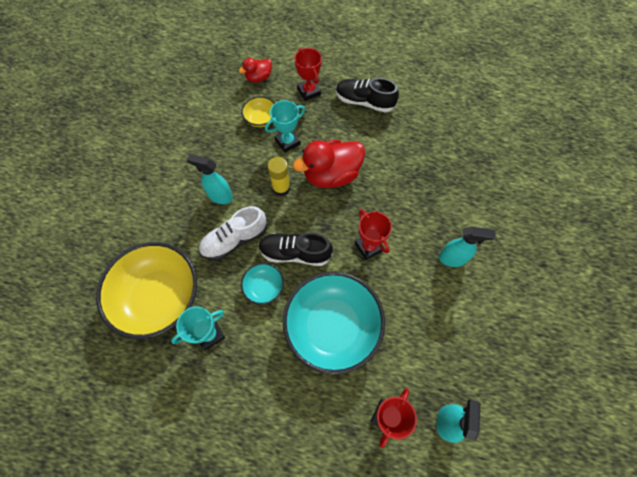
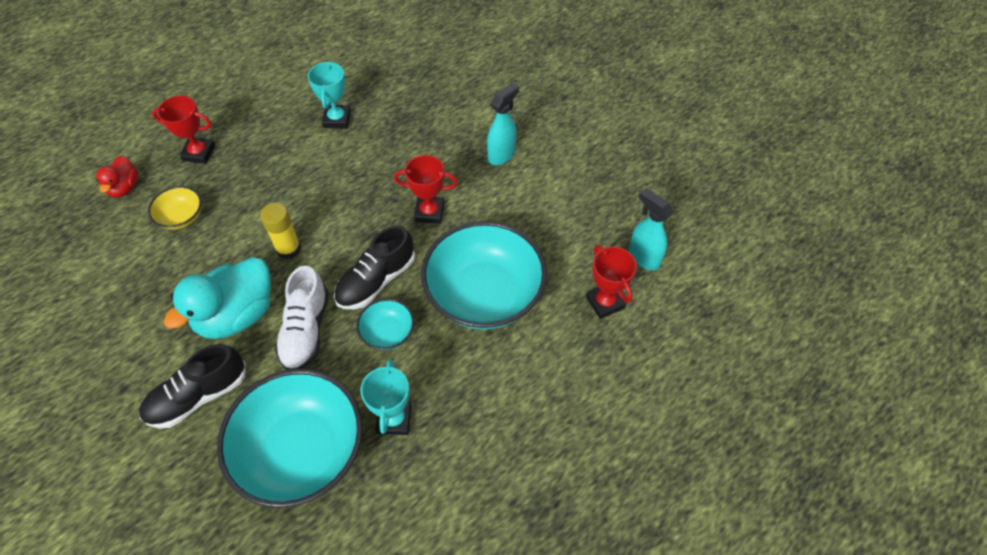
camera: 55 degrees left, 10 degrees down
(159, 297) = (301, 451): yellow bowl -> turquoise bowl
(220, 196) = (237, 315): turquoise spray bottle -> turquoise duck
(287, 142) = (239, 209): turquoise trophy -> turquoise trophy (337, 119)
(331, 175) = (320, 194): red duck -> none
(364, 102) = (267, 114): black shoe -> black shoe (198, 396)

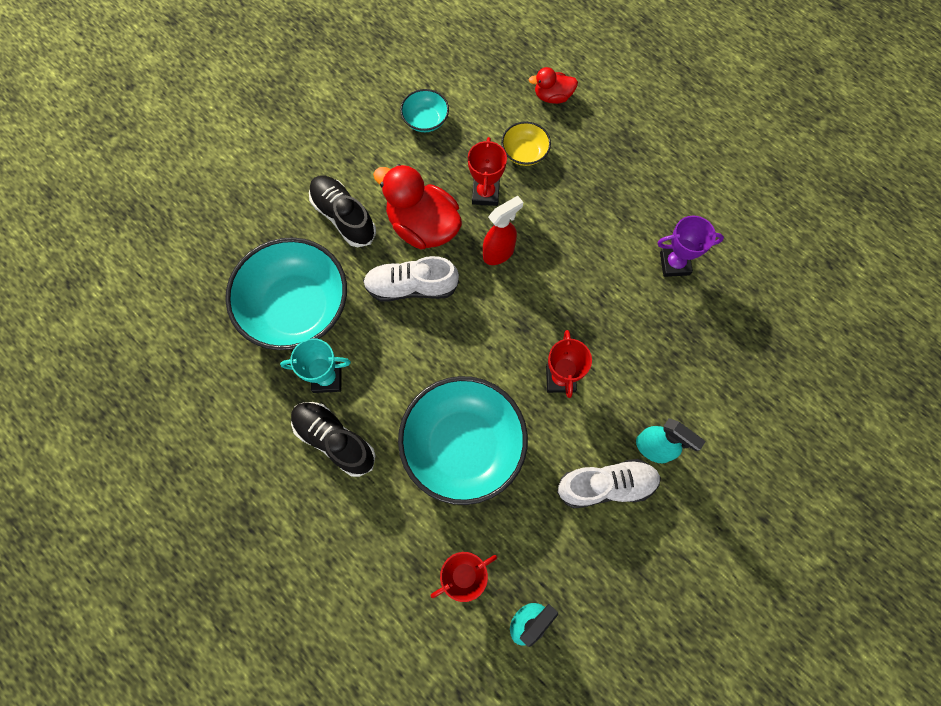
camera: 85 degrees right, 15 degrees up
(199, 153) = (604, 146): red trophy -> red trophy (485, 194)
(237, 315) = (423, 226): turquoise duck -> red duck
(288, 249) = (499, 253): yellow glue stick -> red spray bottle
(337, 119) = (674, 264): turquoise trophy -> purple trophy
(376, 281) = (470, 339): black shoe -> black shoe (335, 440)
(387, 333) = (413, 359): turquoise bowl -> turquoise bowl (425, 120)
(530, 190) = (606, 485): none -> white shoe

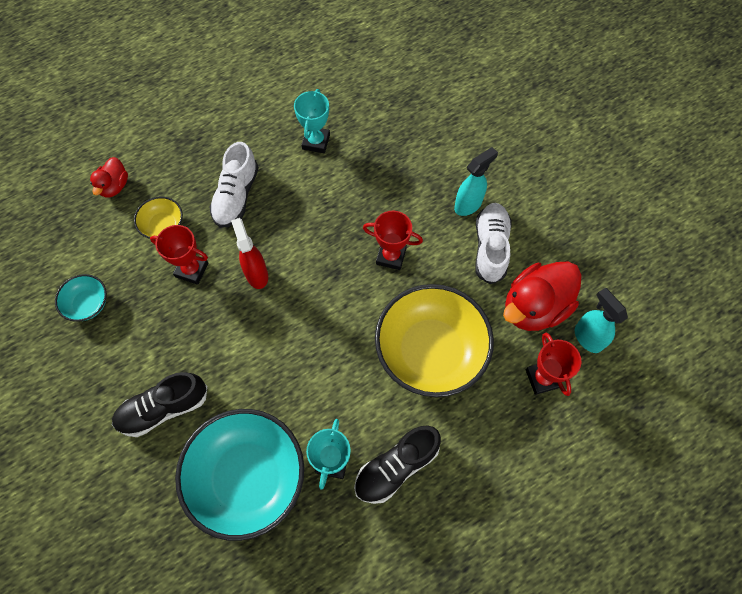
camera: 75 degrees left, 5 degrees down
(411, 287) = (263, 360): white shoe -> white shoe (236, 196)
(423, 226) = (204, 334): red duck -> red duck (534, 307)
(463, 446) = (430, 351): turquoise bowl -> yellow bowl
(674, 264) = (316, 142): purple trophy -> turquoise trophy

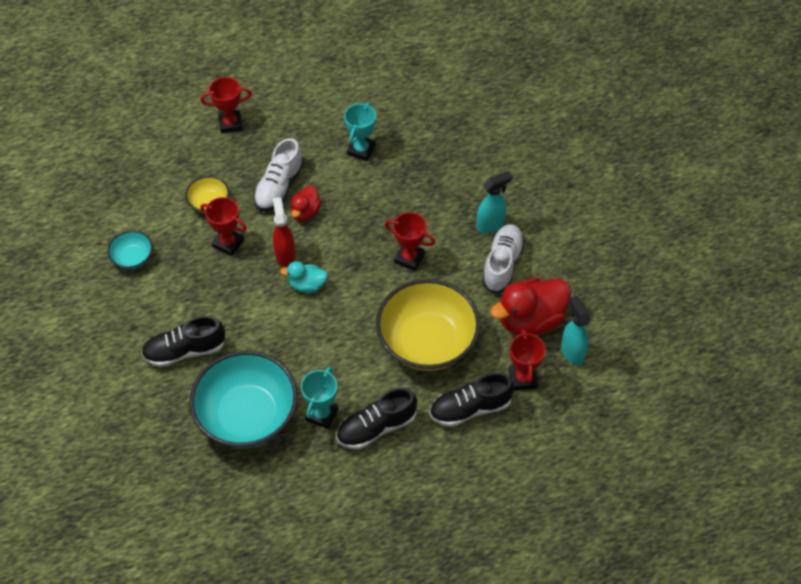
camera: 10 degrees right, 10 degrees down
(114, 186) = (171, 163): red duck -> red duck (305, 212)
(172, 133) = (230, 124): none -> red trophy
(287, 306) = (307, 285): none -> turquoise duck
(494, 425) = (470, 408): none -> black shoe

